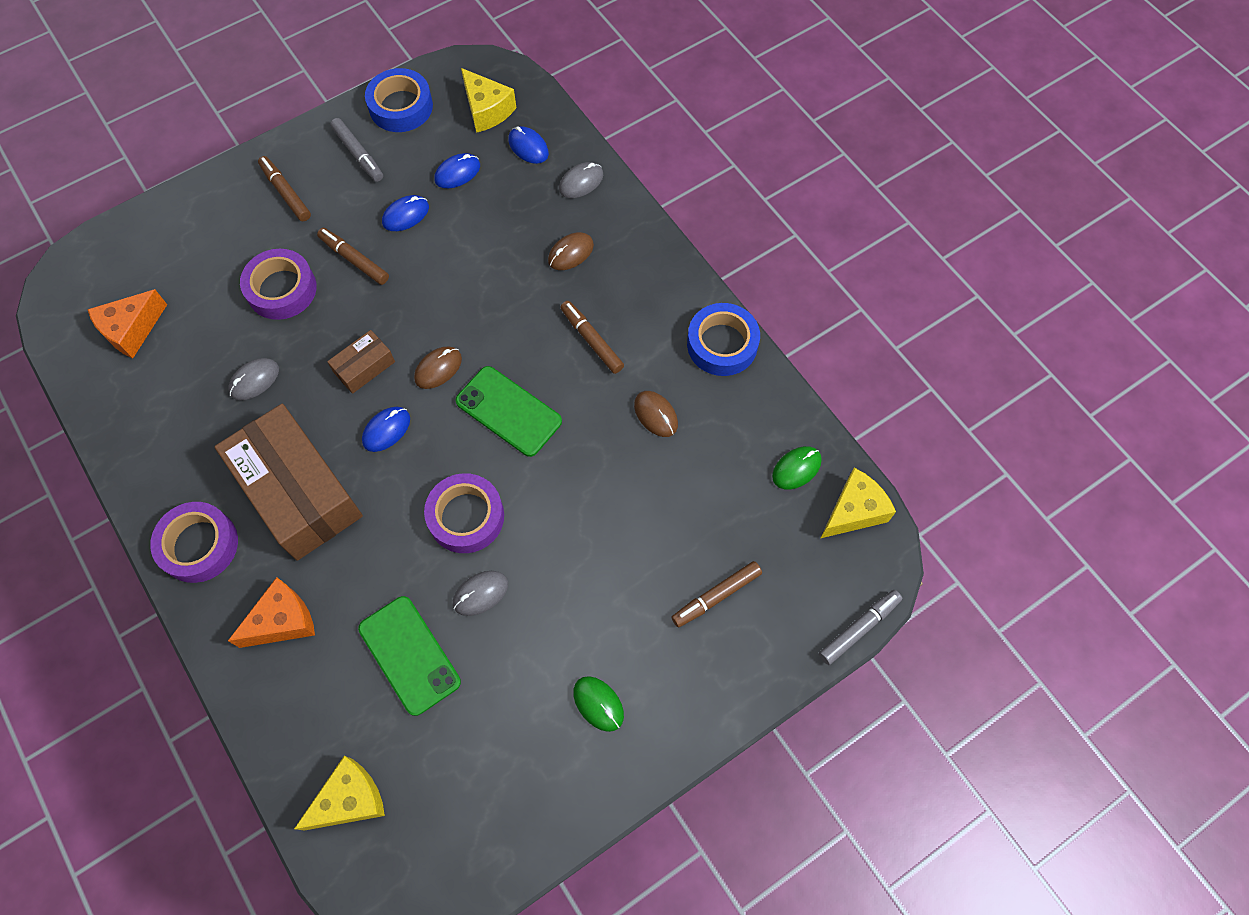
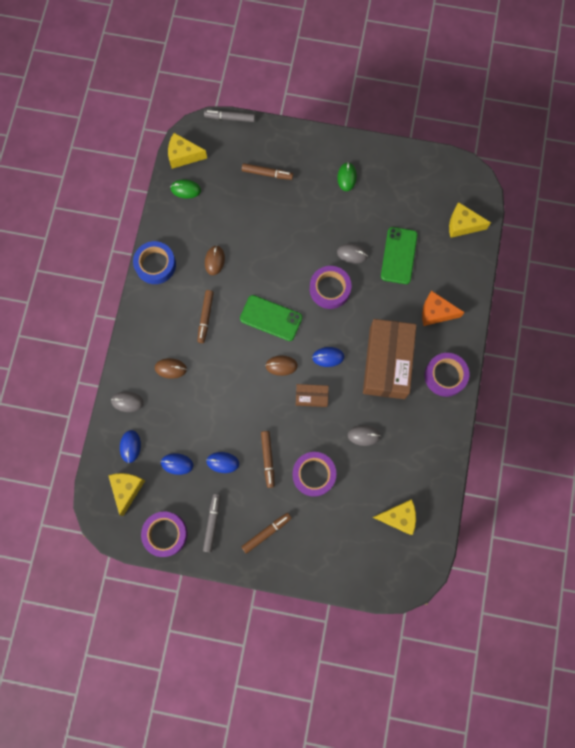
camera: 135 degrees left, 10 degrees up
(132, 330) = (398, 517): orange cheese -> yellow cheese
(286, 193) = (266, 532): brown marker -> brown marker turned 135 degrees counterclockwise
(401, 106) = (165, 534): blue tape -> purple tape
(508, 411) = (271, 318): green phone -> green phone turned 60 degrees counterclockwise

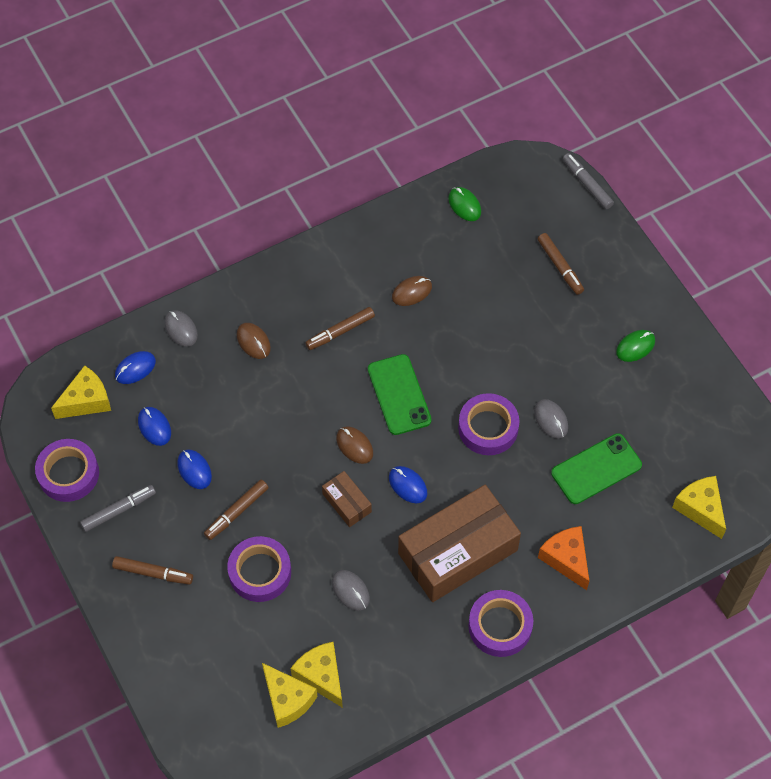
camera: 50 degrees right, 15 degrees down
(155, 265) = (354, 241): blue tape -> none
(183, 155) = (500, 174): yellow cheese -> yellow cheese (321, 676)

